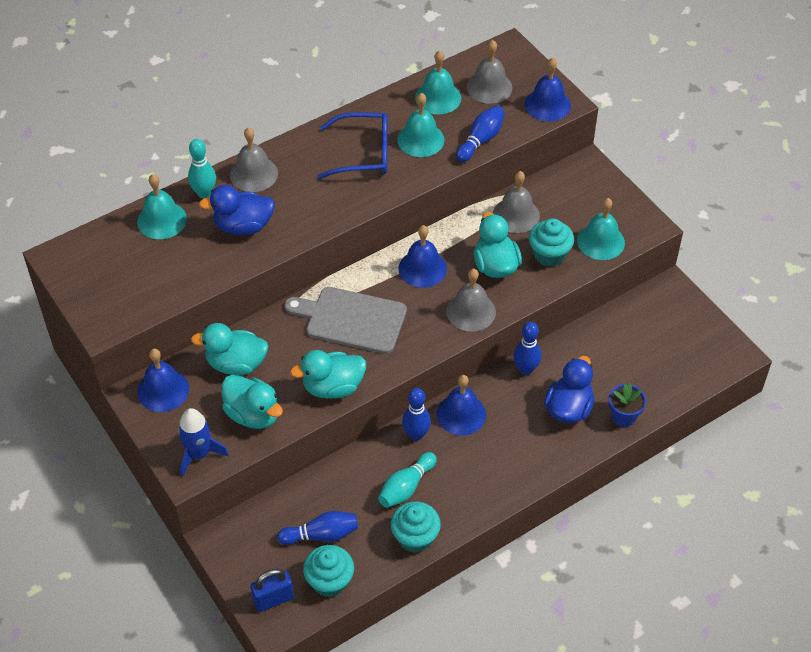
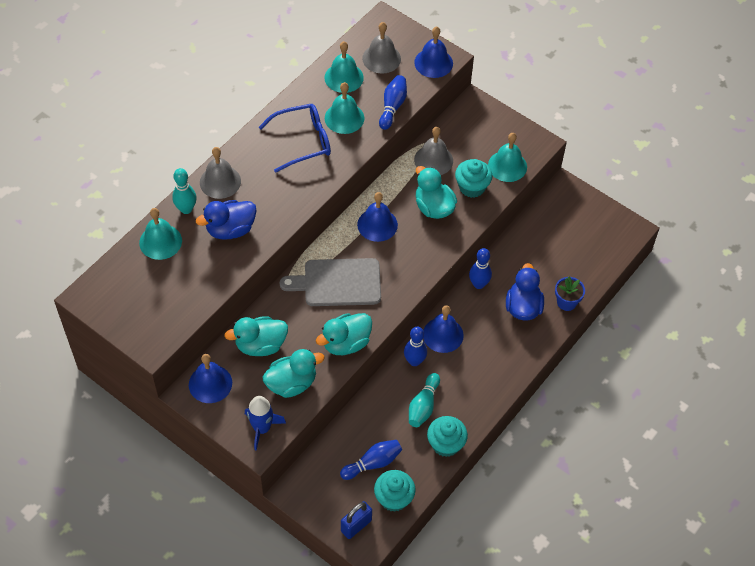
camera: 20 degrees left, 5 degrees up
(253, 414) = (292, 383): turquoise duck -> turquoise duck turned 45 degrees counterclockwise
(471, 311) = (429, 251): grey bell -> none

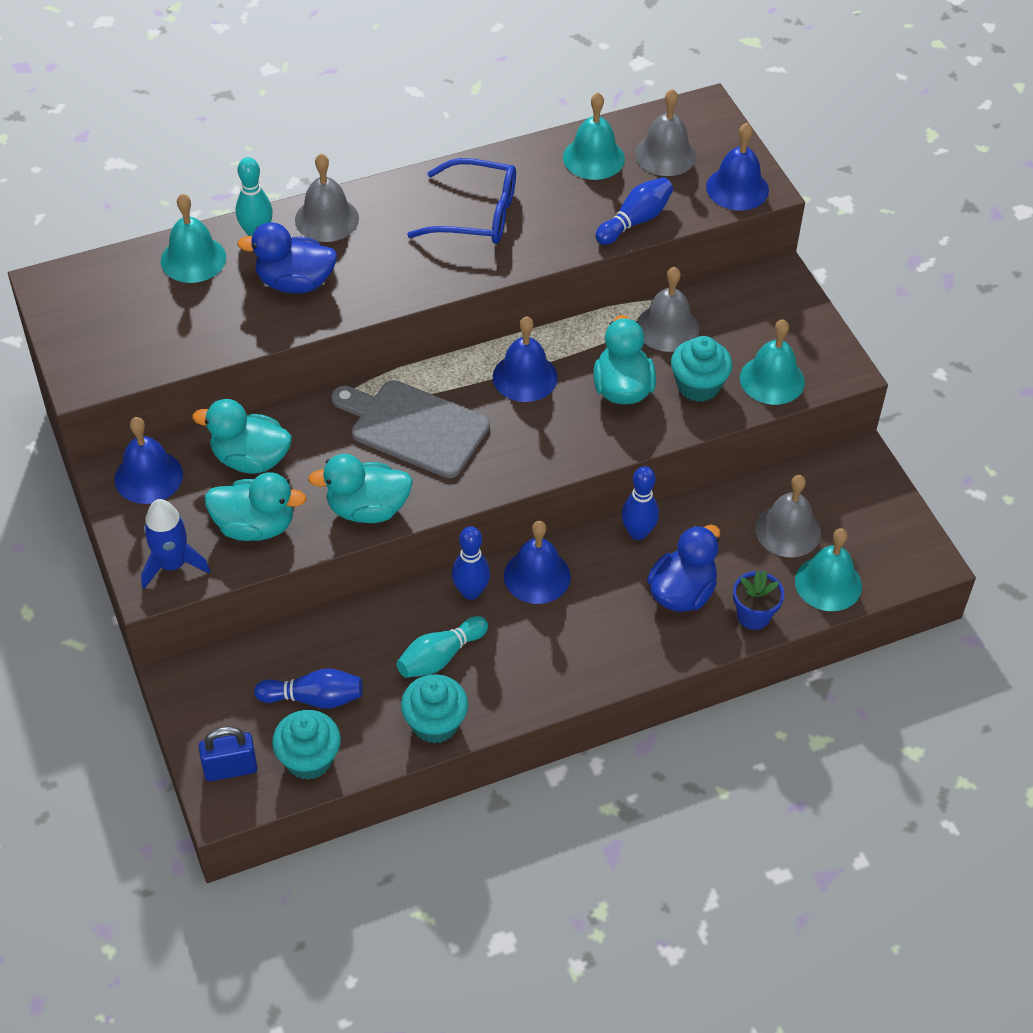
camera: 30 degrees right, 5 degrees down
(344, 118) = (556, 208): turquoise bell -> turquoise bell (828, 583)
(553, 246) = (788, 530): none -> grey bell

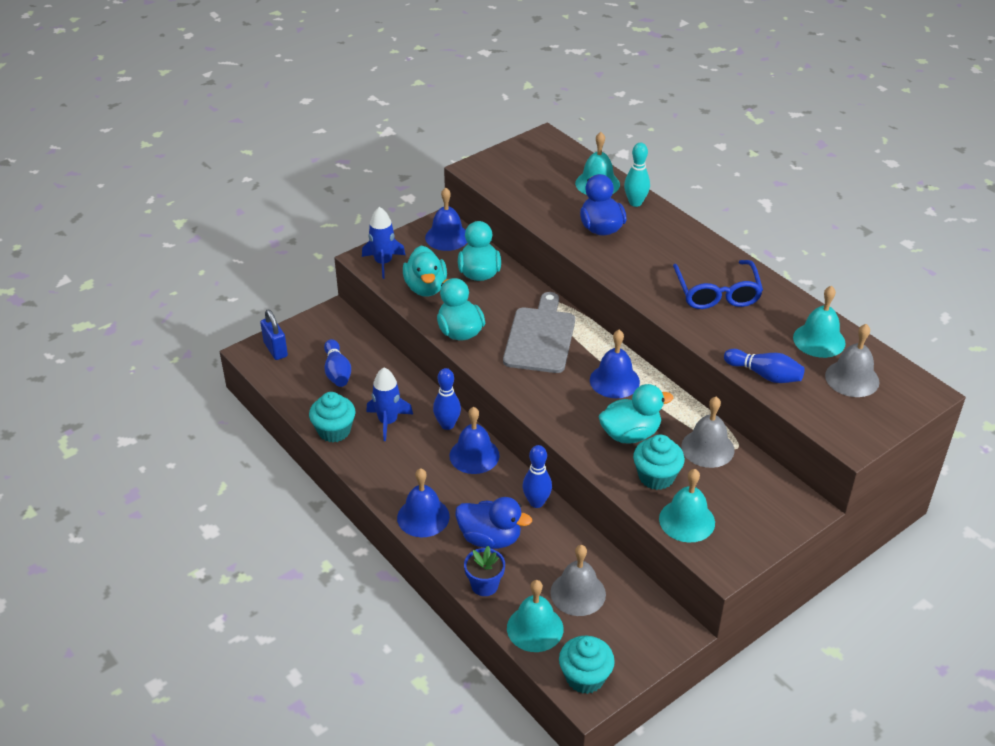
camera: 75 degrees right, 10 degrees down
(309, 759) = (291, 380): turquoise cupcake -> turquoise cupcake (585, 677)
(326, 219) = (668, 228): grey bell -> none
(440, 657) = (388, 422): turquoise bowling pin -> blue rocket
(737, 188) = (842, 427): blue bell -> blue bell (423, 517)

